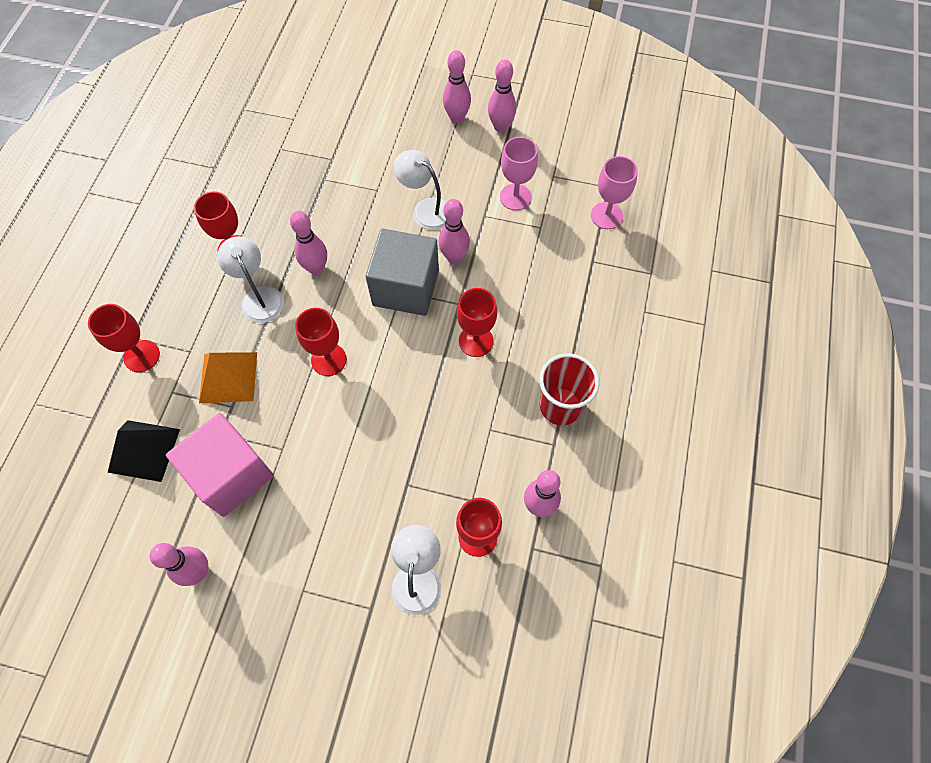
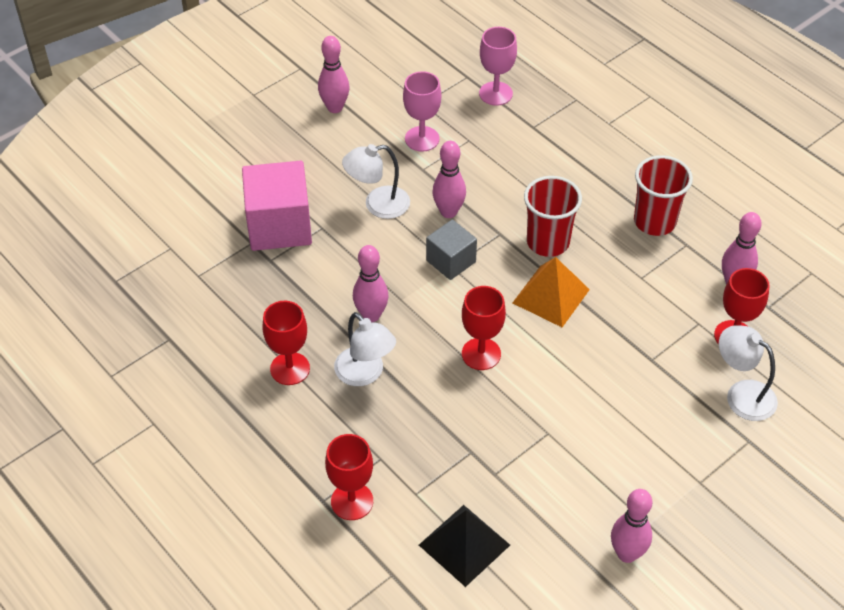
camera: 55 degrees left, 15 degrees down
(228, 377) = (436, 440): orange pyramid -> orange pyramid (550, 296)
(231, 474) = (545, 484): pink cube -> pink cube (279, 226)
(259, 297) = (365, 374): white lamp -> white lamp turned 135 degrees counterclockwise
(406, 287) = (451, 261): grey cube -> grey cube, size x0.58
(457, 118) = (294, 131): pink bowling pin -> none
(476, 341) = (548, 242): red goblet -> red cup

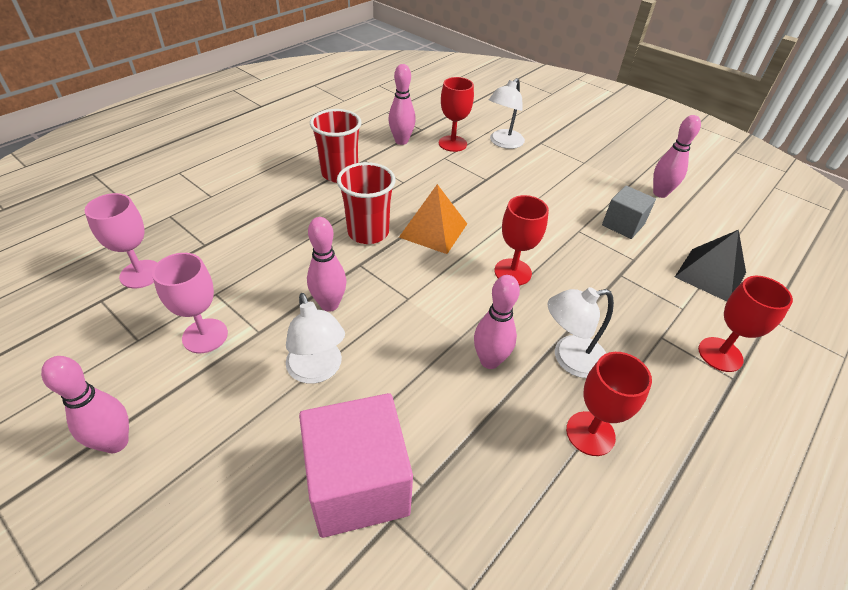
camera: 100 degrees left, 5 degrees down
(365, 374) = (569, 358): white lamp -> white lamp turned 150 degrees counterclockwise
(451, 261) = (401, 299): grey cube -> grey cube (623, 225)

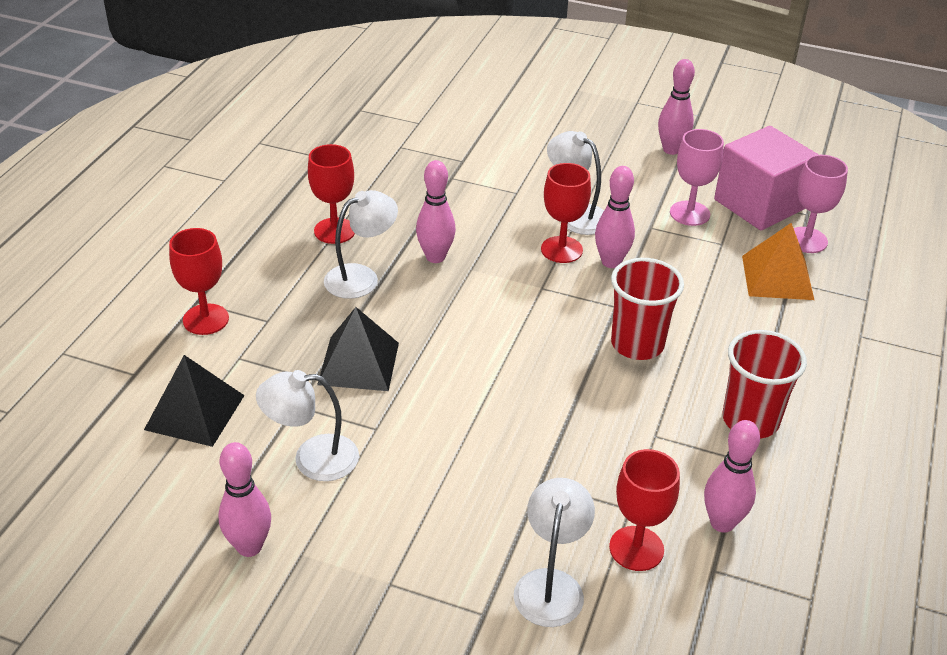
camera: 160 degrees right, 5 degrees down
(358, 484) = (495, 168): pink cube -> pink cube (759, 204)
(433, 230) = (564, 371): orange pyramid -> orange pyramid (777, 277)
(512, 272) = (444, 345): red goblet -> red goblet (561, 250)
(584, 276) = (359, 363): none -> black pyramid
(623, 225) = (312, 458): grey cube -> white lamp

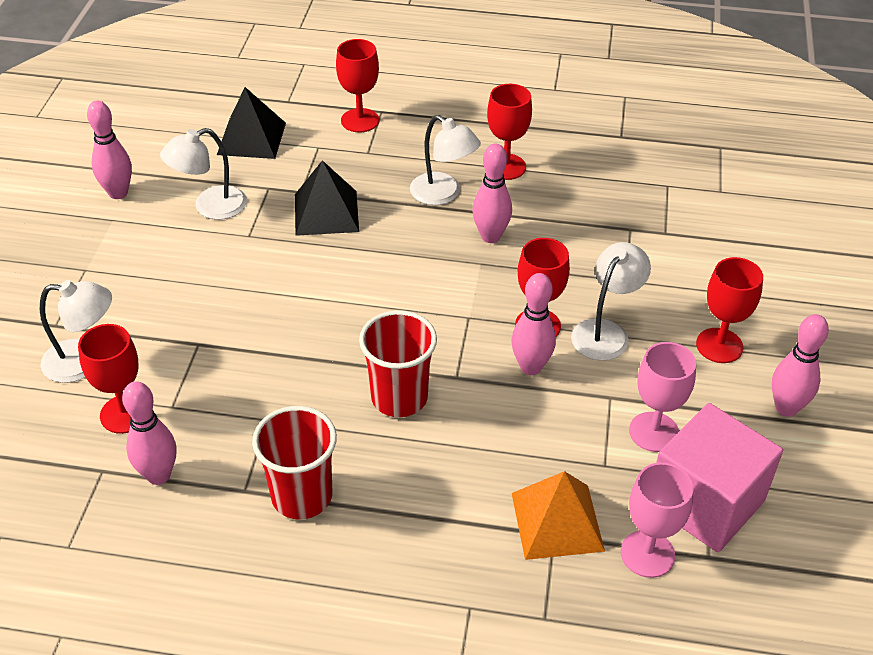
camera: 80 degrees right, 5 degrees up
(312, 458) = (210, 207): white lamp -> white lamp turned 105 degrees counterclockwise
(602, 164) = (719, 345): none -> red goblet

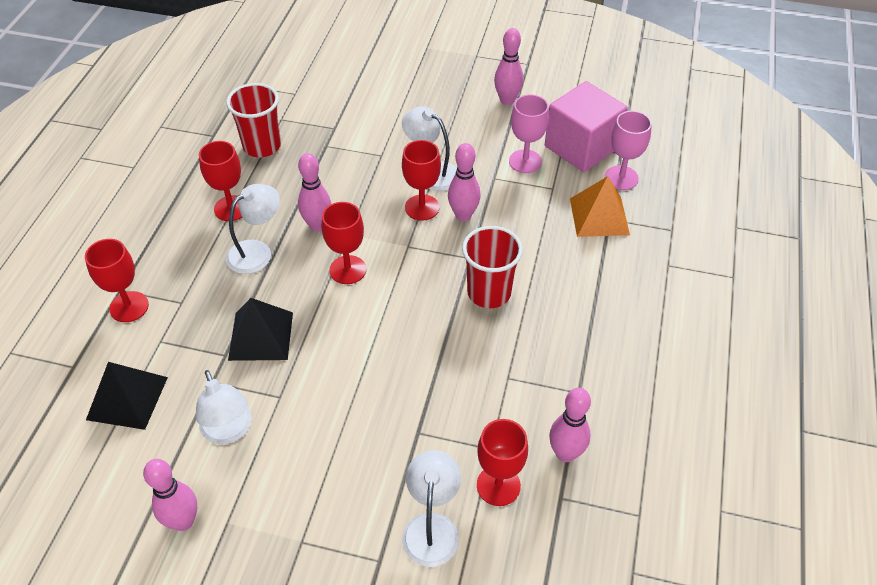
camera: 85 degrees left, 5 degrees up
(302, 496) = (583, 355): red cup -> red cup (262, 146)
(719, 345) = (451, 120): red goblet -> red goblet (348, 270)

